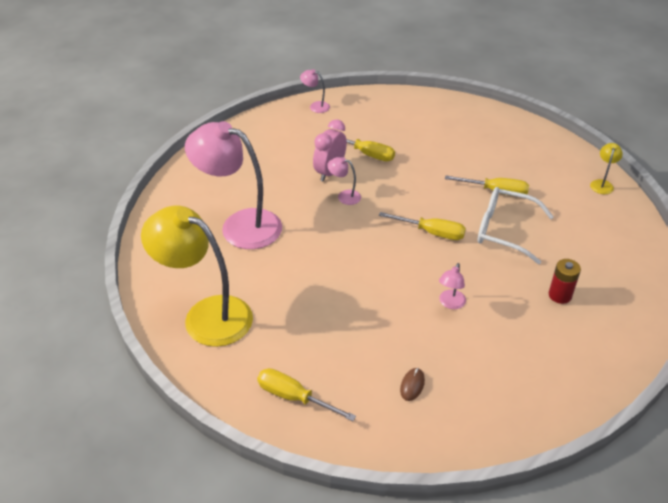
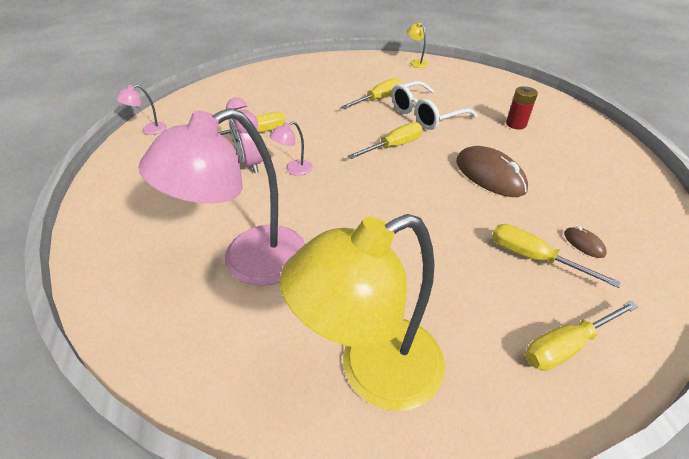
camera: 55 degrees left, 0 degrees up
(367, 359) = (533, 258): none -> yellow screwdriver
(450, 303) = (489, 175): pink lamp -> brown mouse

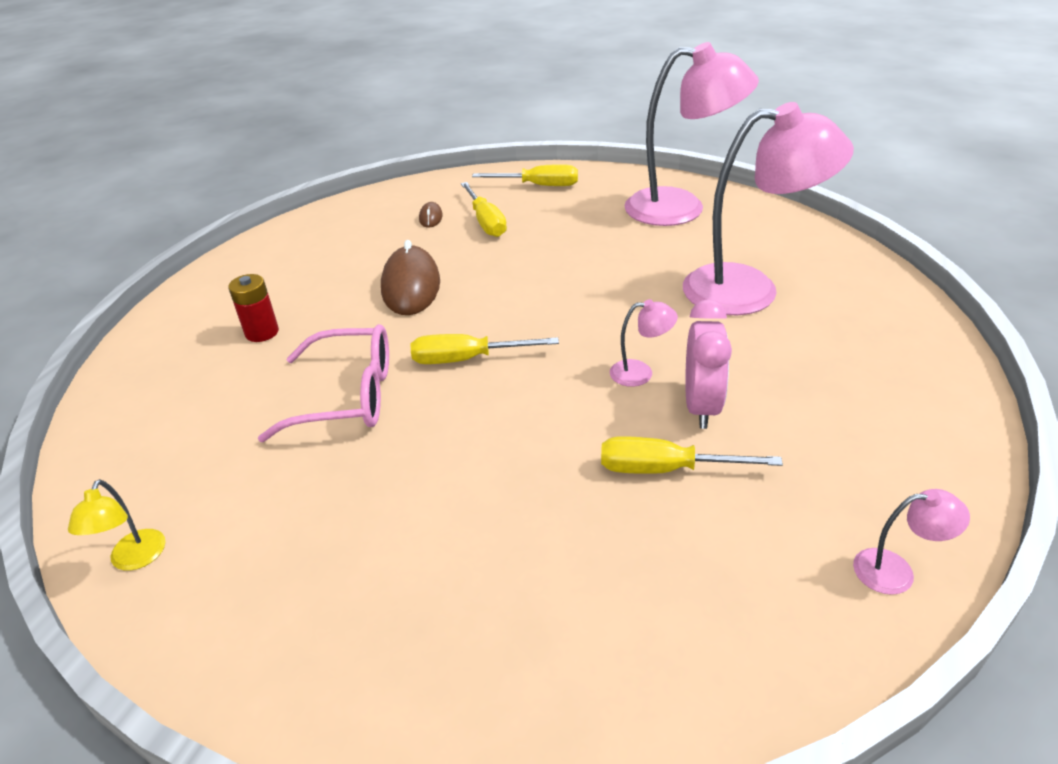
camera: 145 degrees left, 5 degrees down
(372, 371) = (681, 208): yellow lamp -> pink lamp
(378, 99) = (372, 466): yellow screwdriver -> none
(425, 115) = (348, 396): white glasses -> pink glasses

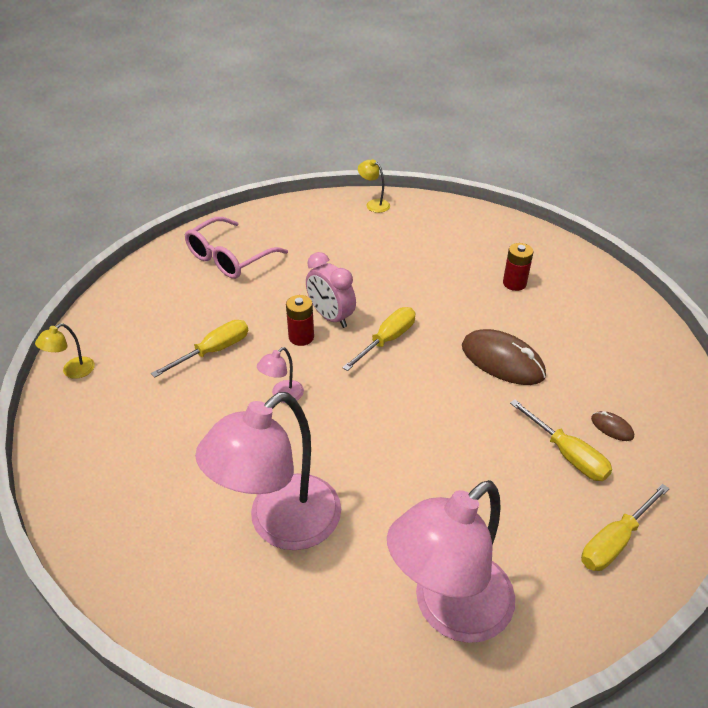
camera: 130 degrees right, 5 degrees up
(348, 396) = (409, 287): pink glasses -> pink glasses (229, 258)
(486, 222) = (567, 454): yellow screwdriver -> yellow screwdriver turned 150 degrees counterclockwise
(544, 418) = (301, 337): none -> red battery
(701, 407) = (226, 396): pink clock -> pink clock (331, 317)
(896, 571) = (72, 371): pink lamp -> yellow lamp

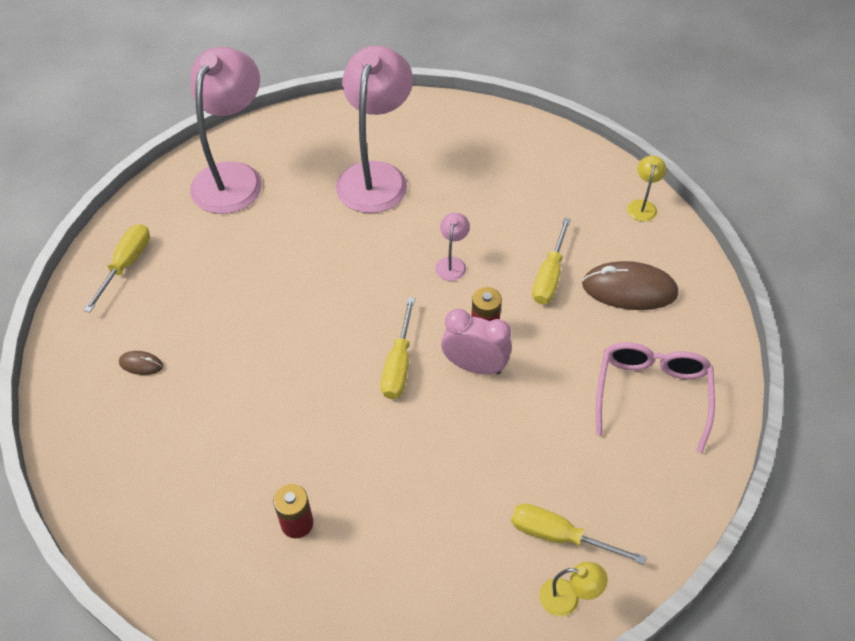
camera: 150 degrees right, 10 degrees up
(502, 361) = (269, 393): brown mouse -> brown mouse (629, 289)
(567, 454) = (178, 319): yellow screwdriver -> yellow screwdriver (559, 536)

